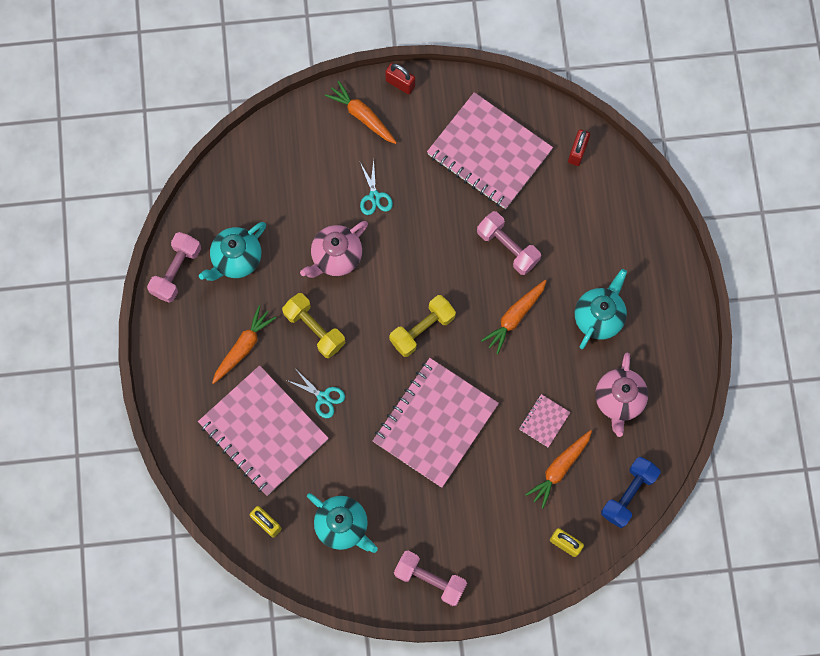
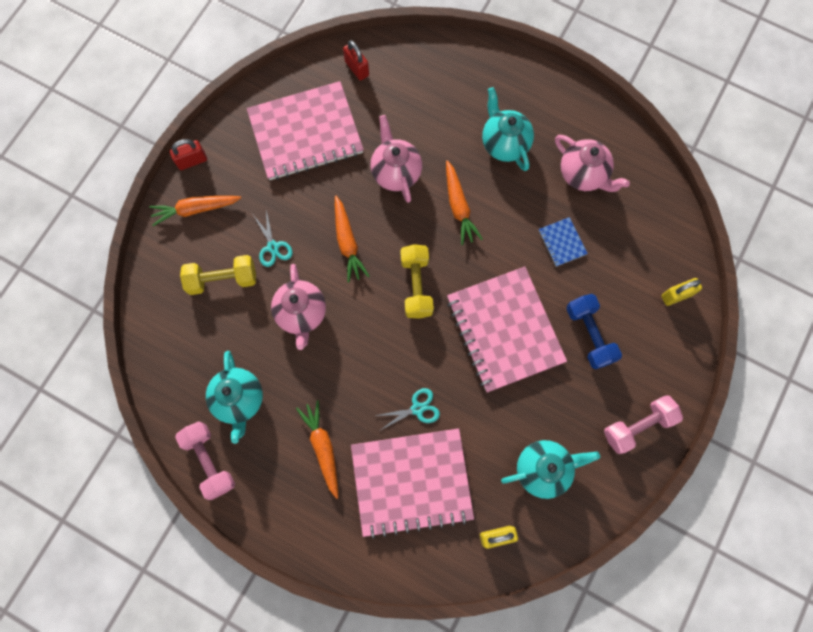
camera: 55 degrees left, 0 degrees up
(314, 329) = (351, 375): yellow dumbbell -> yellow dumbbell (222, 279)
(374, 196) = (273, 247): turquoise scissors -> turquoise scissors turned 45 degrees clockwise
(507, 247) = (396, 172): pink dumbbell -> pink teapot
(544, 421) = (562, 242): pink notebook -> blue notebook
(559, 469) = (610, 257): orange carrot -> orange carrot (347, 242)
(628, 494) = (666, 219): blue dumbbell -> blue dumbbell (589, 335)

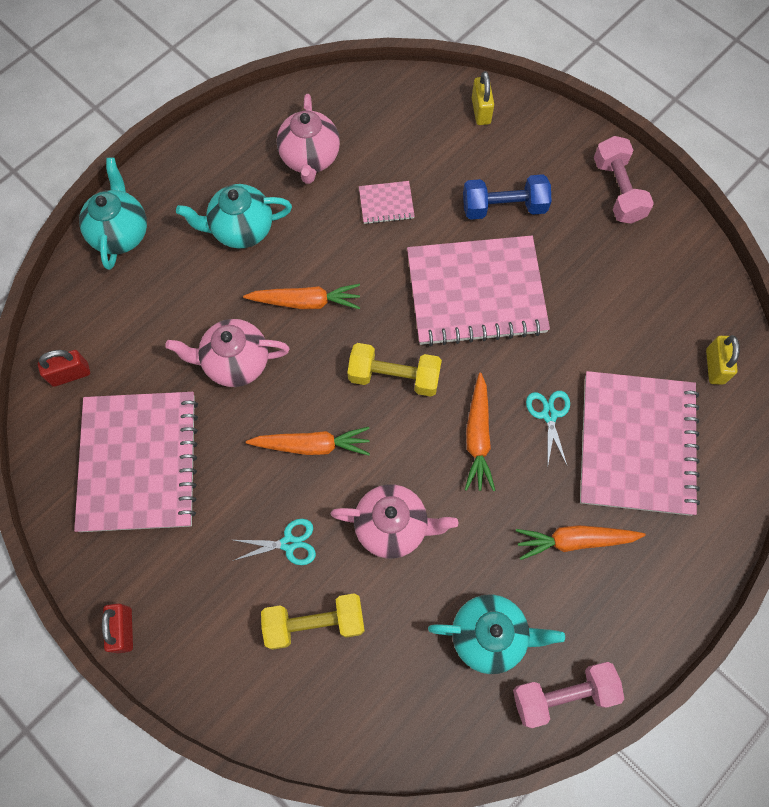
camera: 75 degrees left, 5 degrees down
(195, 209) = (200, 640): orange carrot -> orange carrot (478, 437)
(222, 279) = (314, 623): yellow dumbbell -> yellow dumbbell turned 75 degrees clockwise
(543, 469) = (648, 297): turquoise teapot -> turquoise teapot (121, 233)
(562, 242) = (386, 204): blue notebook -> pink notebook
(583, 175) = (310, 158): pink teapot -> pink teapot turned 120 degrees clockwise

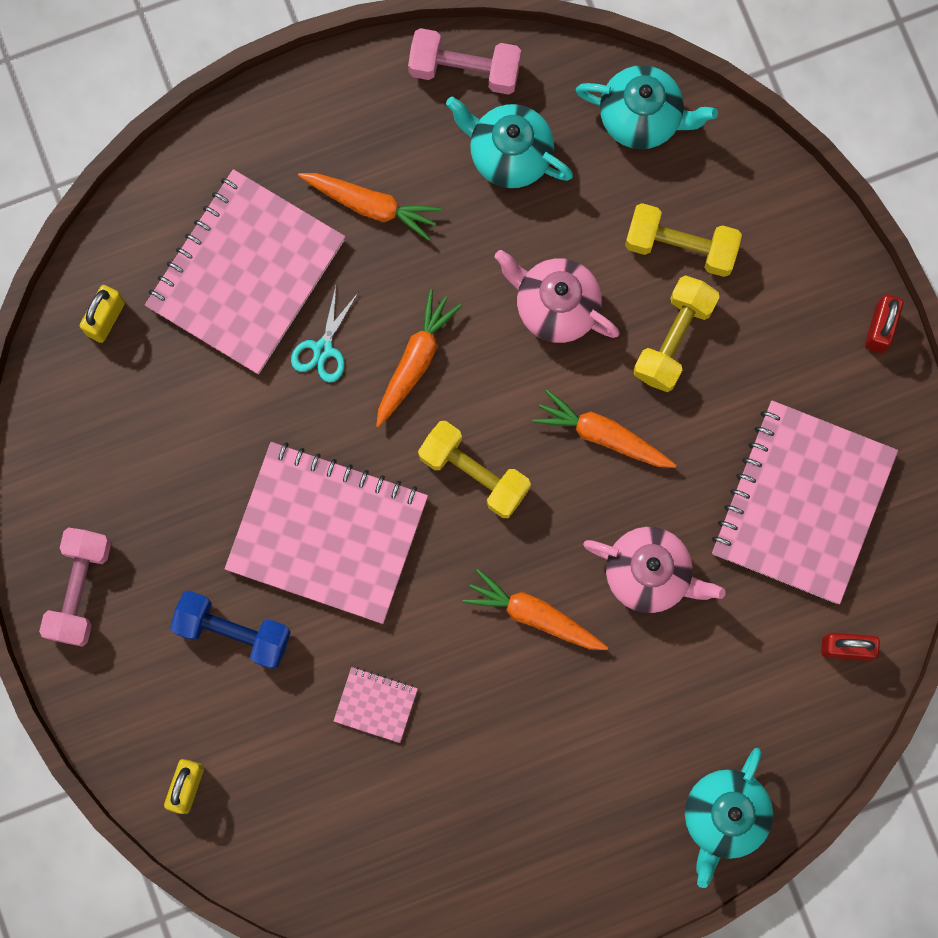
camera: 155 degrees left, 10 degrees up
(241, 230) = (571, 751): turquoise teapot -> turquoise teapot (641, 118)
(288, 543) = (673, 339): turquoise scissors -> yellow dumbbell
(310, 158) = (441, 817): pink teapot -> none

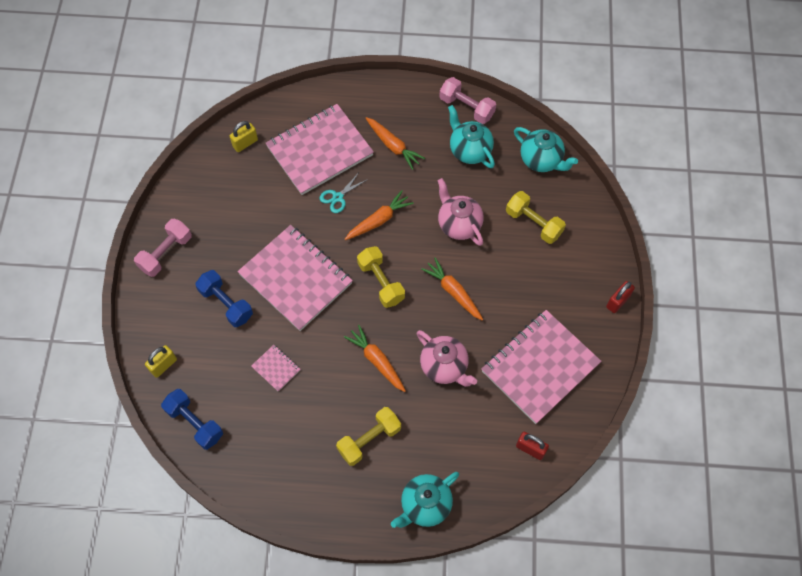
camera: 25 degrees right, 15 degrees down
(291, 857) = (195, 423): none -> blue dumbbell
(673, 339) = (510, 263): yellow dumbbell -> yellow dumbbell (369, 440)

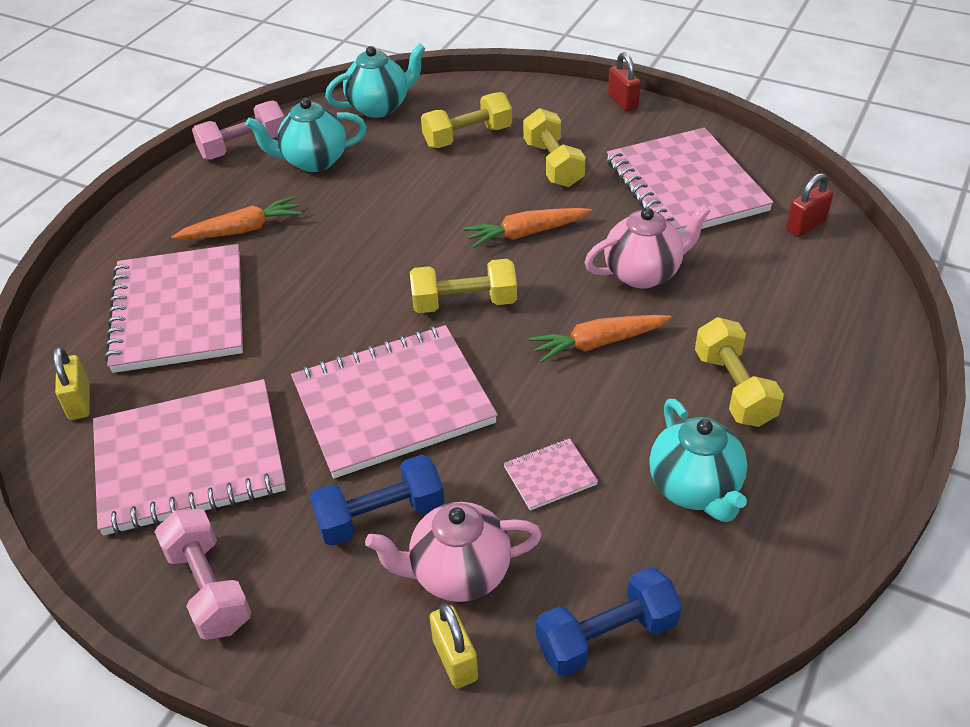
camera: 65 degrees left, 20 degrees down
(229, 208) = (189, 460): none -> pink notebook
(338, 197) = (280, 312): turquoise scissors -> none
(379, 220) = (356, 277): orange carrot -> none
(425, 505) = (866, 353): turquoise teapot -> turquoise teapot (695, 489)
(459, 225) = (422, 200): pink teapot -> pink teapot (458, 573)
(527, 283) = (553, 164): none -> yellow dumbbell

